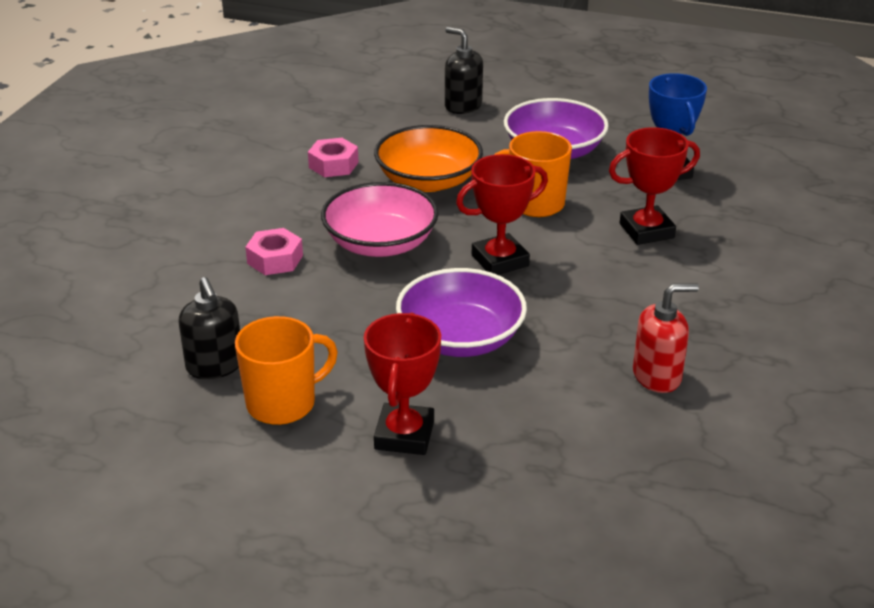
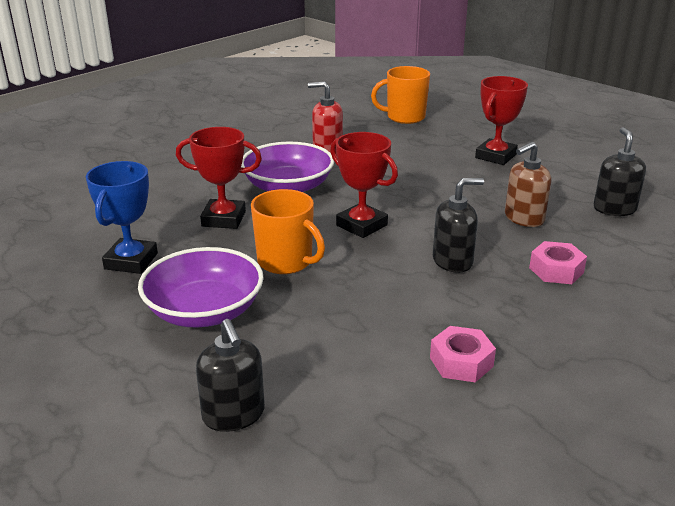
camera: 155 degrees left, 5 degrees down
(283, 403) = (567, 182): orange mug -> orange mug (404, 117)
(325, 319) = (524, 218): none -> brown soap dispenser
(380, 243) = (453, 261): pink bowl -> black soap dispenser
(428, 181) = (366, 312): orange bowl -> none
(460, 338) = (431, 188): purple bowl -> purple bowl (288, 187)
(500, 260) = (361, 225): red trophy -> red trophy turned 45 degrees clockwise

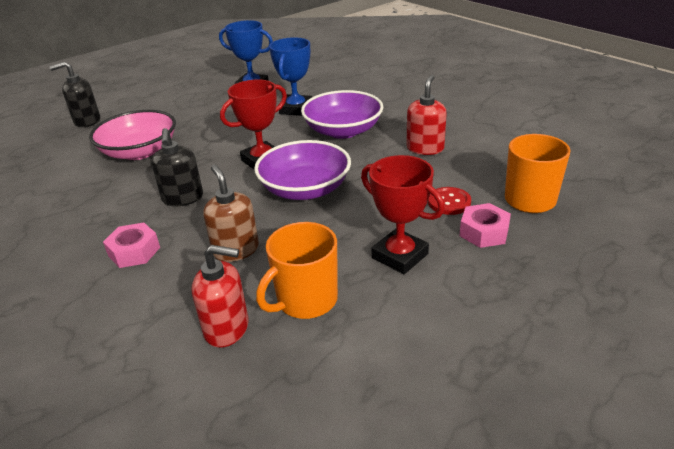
camera: 100 degrees right, 5 degrees up
(204, 311) = (183, 109): purple bowl -> purple bowl (305, 189)
(223, 219) = (296, 109): red trophy -> blue trophy
(286, 262) = (224, 131): orange mug -> orange mug (306, 300)
(347, 320) = (139, 151): none -> pink bowl
(417, 141) = (449, 202): none -> red button
(461, 362) = (64, 188): pink nut -> pink nut (484, 232)
(614, 209) = (227, 328): black soap dispenser -> red soap dispenser

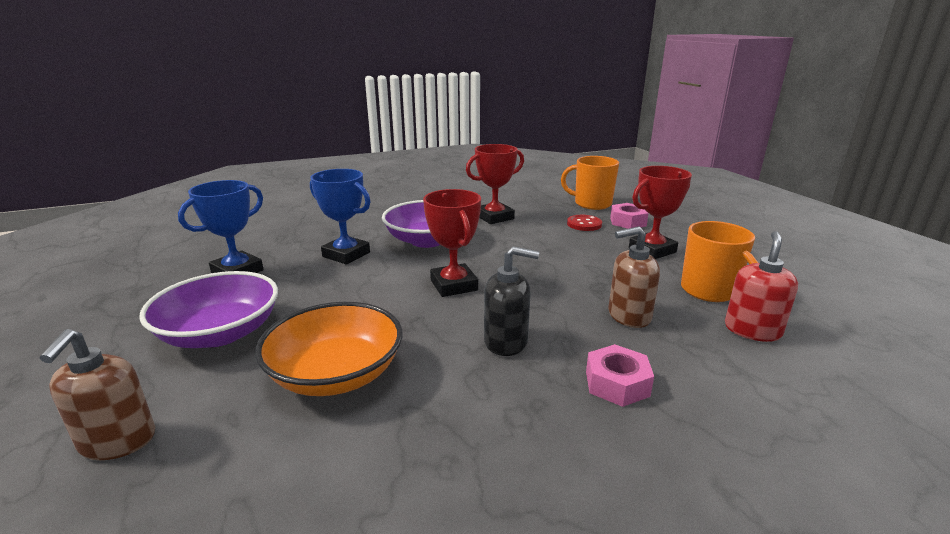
camera: 75 degrees left, 10 degrees down
(87, 121) = (117, 441): black soap dispenser -> brown soap dispenser
(139, 151) = (336, 374): pink bowl -> orange bowl
(305, 189) = (531, 271): purple bowl -> purple bowl (220, 333)
(425, 148) = (494, 217): red soap dispenser -> red trophy

